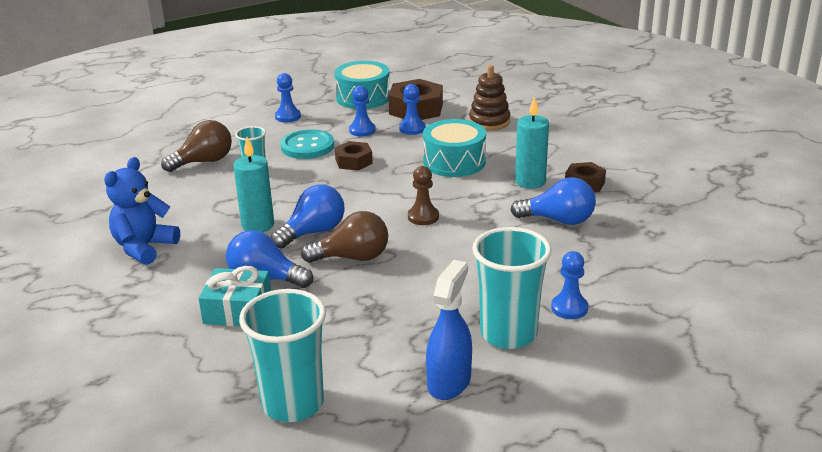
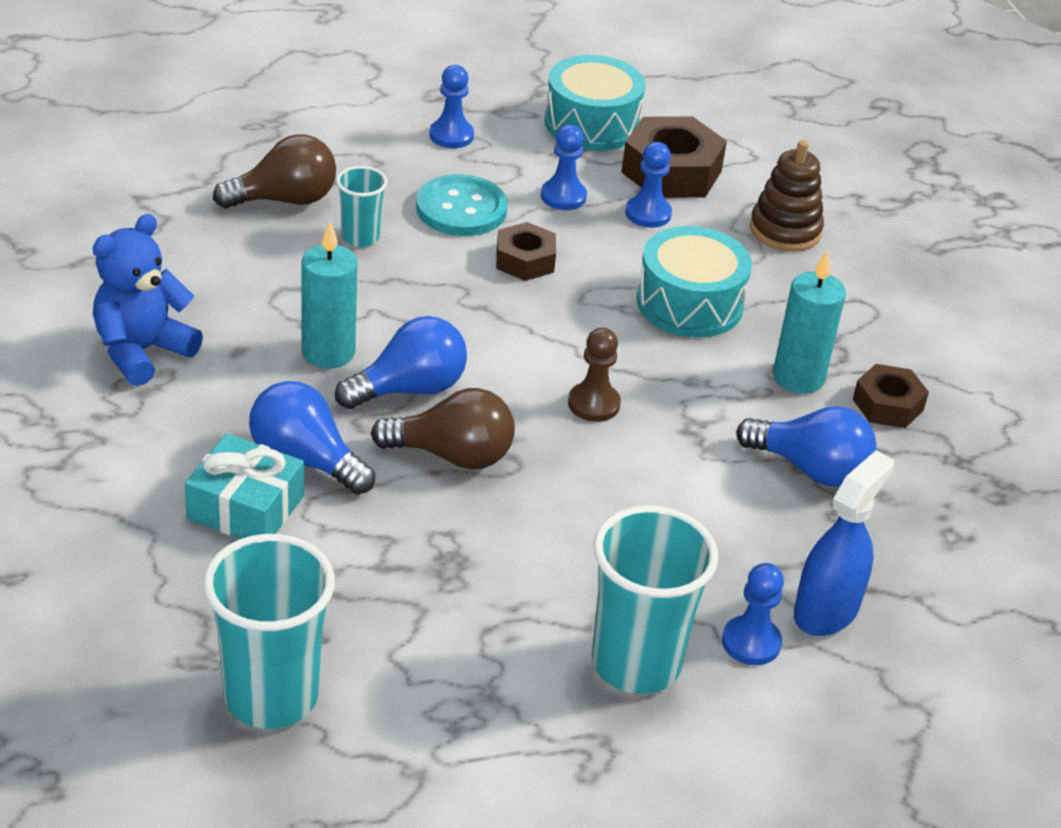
camera: 10 degrees right, 10 degrees up
(449, 382) = (511, 724): blue spray bottle -> blue spray bottle (826, 610)

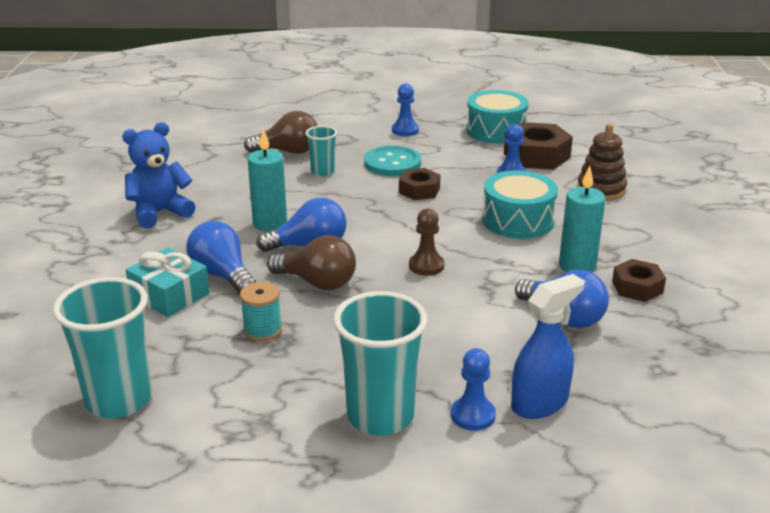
camera: 20 degrees right, 10 degrees down
(413, 550) = (262, 330): none -> turquoise spool
(563, 196) = (460, 162): blue pawn -> none

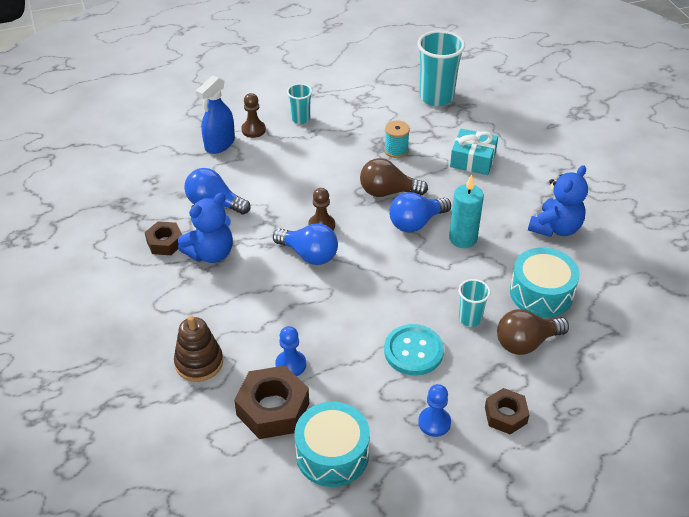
camera: 160 degrees right, 15 degrees up
(222, 275) = (454, 182): blue light bulb -> blue light bulb (309, 255)
(380, 416) = (300, 119): turquoise cup -> turquoise cup, size x0.53
(419, 190) = (367, 314): brown nut -> brown nut (505, 415)
(473, 415) = (253, 130): blue pawn -> brown pawn
(518, 220) = (267, 295): turquoise drum -> turquoise drum (541, 293)
(577, 266) = (211, 253): turquoise candle -> blue teddy bear

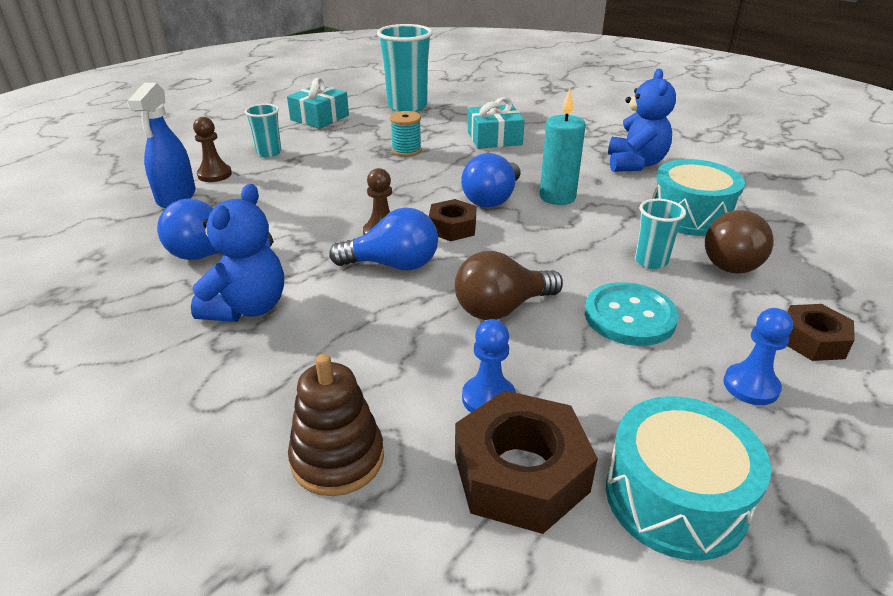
camera: 30 degrees left, 10 degrees down
(165, 243) = (161, 319): brown nut -> brown nut (452, 227)
(360, 89) = (320, 118): none -> turquoise gift
(388, 192) = (432, 183): brown light bulb -> brown light bulb (501, 308)

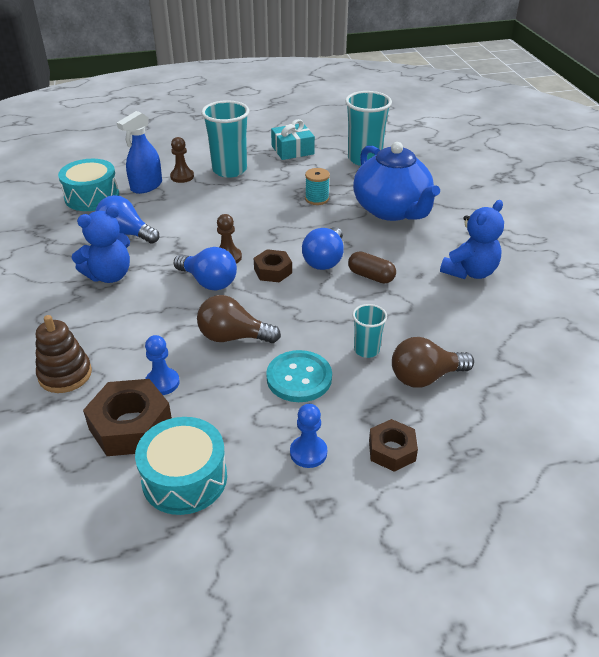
camera: 35 degrees right, 5 degrees up
(269, 153) = (229, 170): turquoise cup -> turquoise cup, size x1.88
(492, 199) = (324, 260): blue light bulb -> blue light bulb turned 45 degrees counterclockwise
(494, 138) = (392, 210): turquoise gift -> blue teapot
(557, 197) = (371, 276): turquoise candle -> brown capsule
(690, 215) = (448, 330): turquoise drum -> turquoise drum (92, 197)

